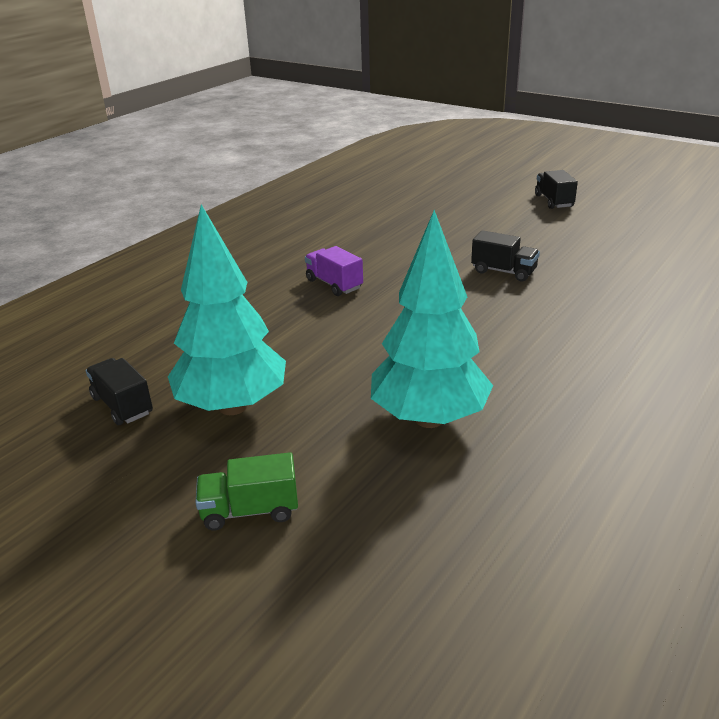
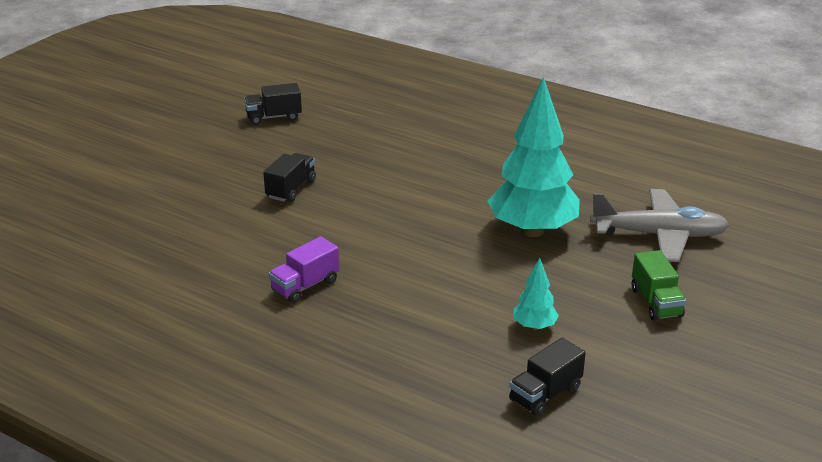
camera: 95 degrees left, 0 degrees up
(233, 406) = (534, 326): turquoise tree -> turquoise tree, size x0.44
(418, 541) = (659, 235): none -> grey plane
(554, 201) = (125, 152): black truck -> black truck (274, 117)

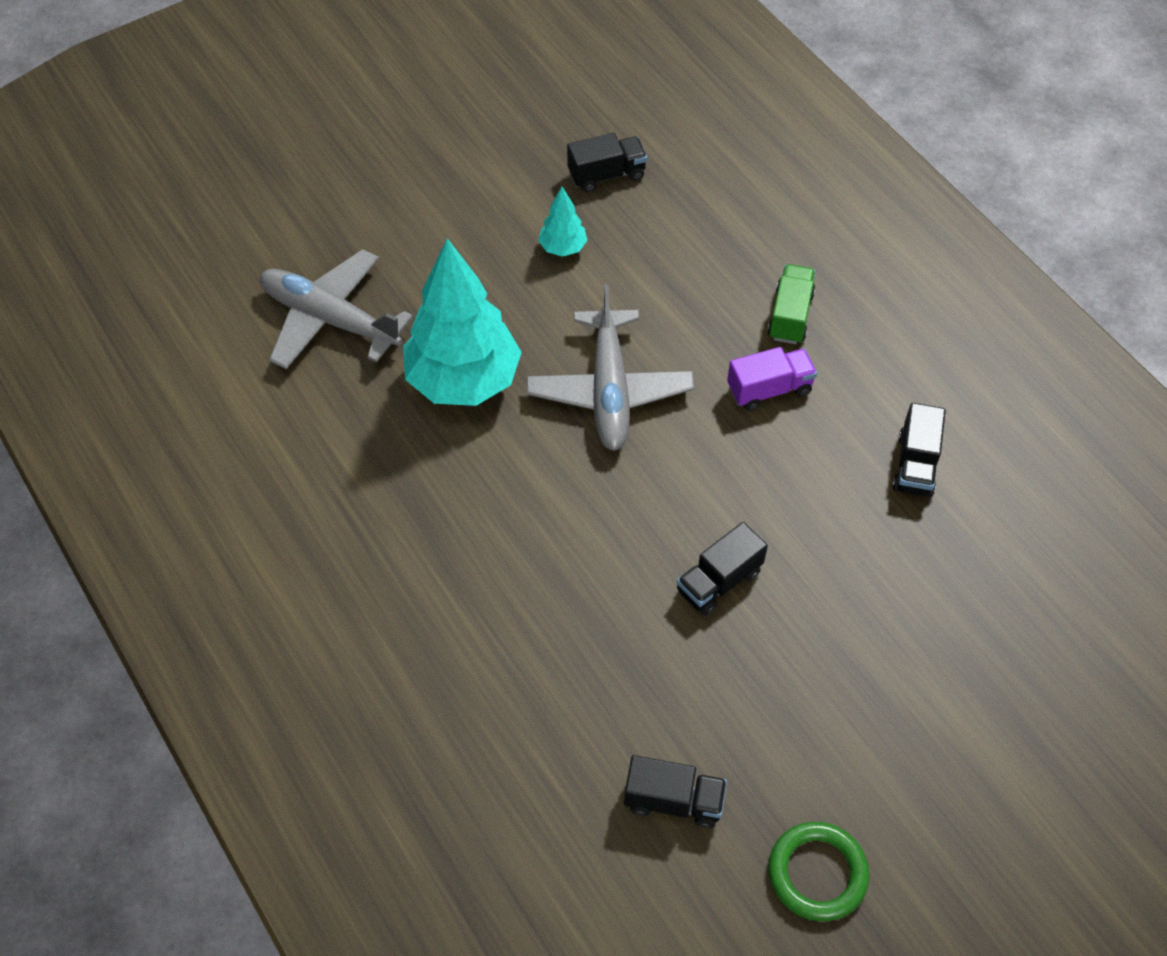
camera: 155 degrees left, 25 degrees up
(174, 274) = (915, 465): none -> black truck
(187, 115) = (817, 873): none -> green ring
(425, 253) = (609, 390): none -> grey plane
(656, 302) = (421, 233): green truck -> green truck (790, 316)

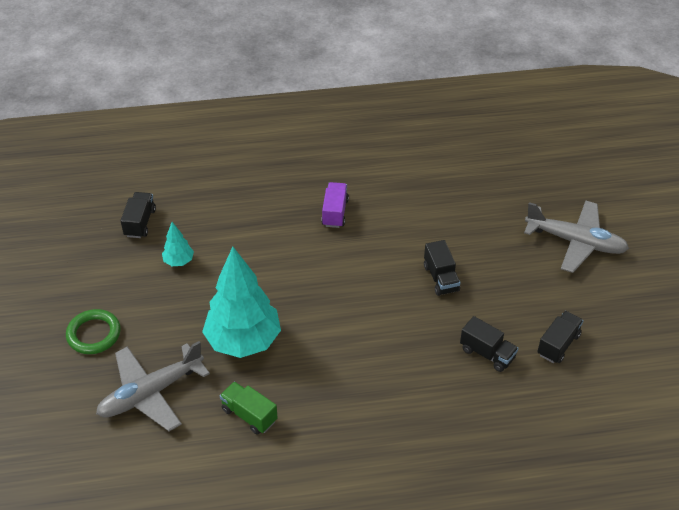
camera: 65 degrees left, 10 degrees down
(609, 390) = (293, 278): grey plane -> grey plane (576, 242)
(790, 316) = (293, 186): green truck -> green truck (249, 415)
(817, 873) = (618, 304): green ring -> green ring (94, 334)
(915, 465) = (413, 178): black truck -> black truck (487, 353)

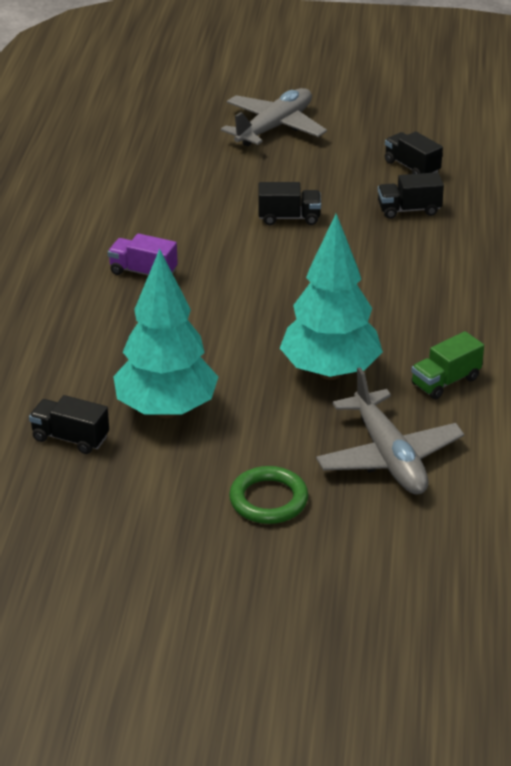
camera: 75 degrees left, 10 degrees down
(179, 261) = (166, 410): turquoise tree -> turquoise tree, size x2.26
(487, 353) = (409, 210): black truck -> black truck turned 150 degrees counterclockwise

